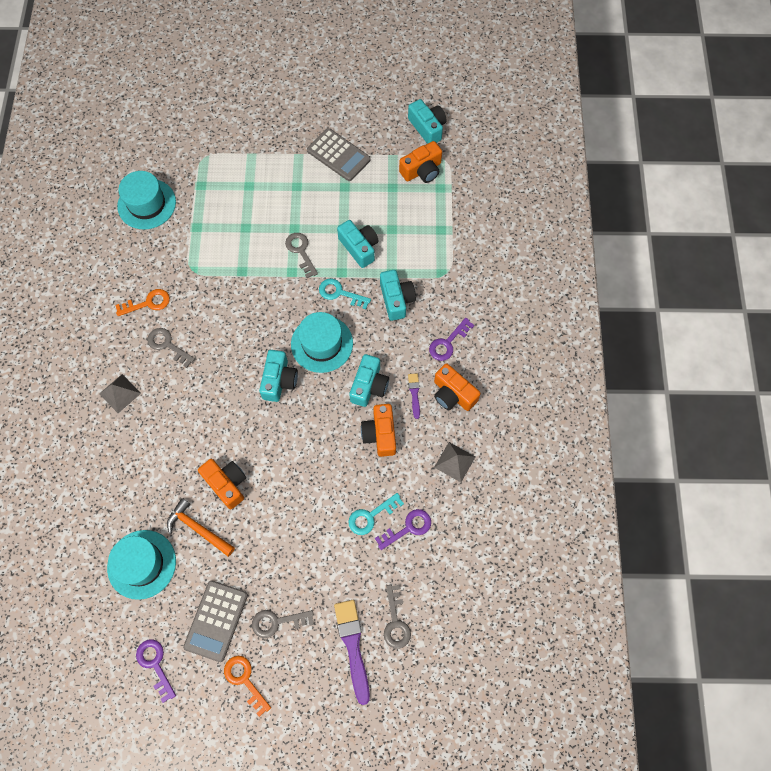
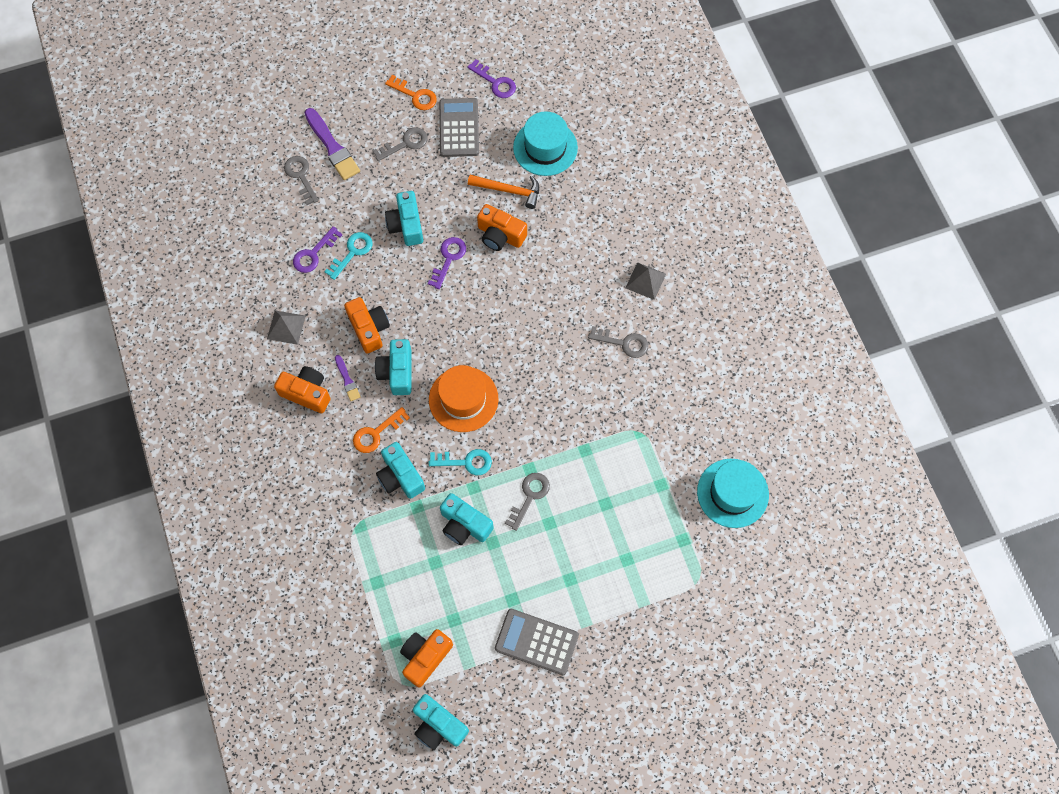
camera: 160 degrees right, 0 degrees up
(148, 303) = (667, 379): orange key -> orange key (376, 433)
(279, 380) = (492, 346): turquoise camera -> turquoise camera (406, 225)
(301, 251) = (529, 496): grey key -> grey key turned 105 degrees counterclockwise
(322, 344) = (463, 399): turquoise hat -> orange hat
(448, 343) = (328, 446): purple key -> purple key (448, 259)

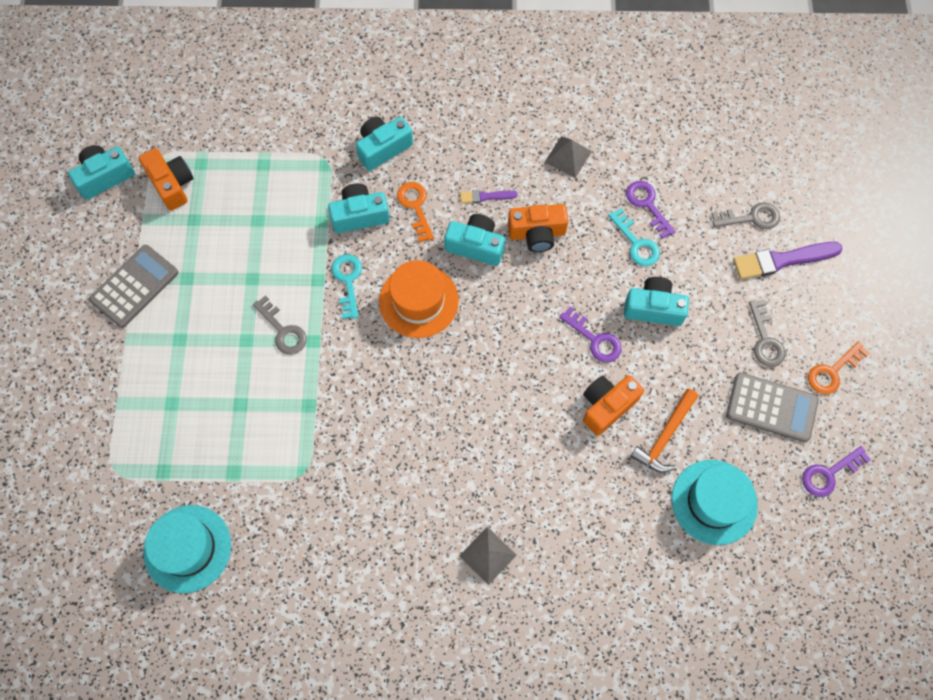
camera: 110 degrees right, 0 degrees up
(307, 393) = (485, 156): orange camera -> none
(464, 525) = (282, 259): turquoise camera -> turquoise camera (383, 148)
(466, 462) = (348, 281): turquoise key -> turquoise key turned 150 degrees clockwise
(623, 343) = (417, 496): grey key -> none

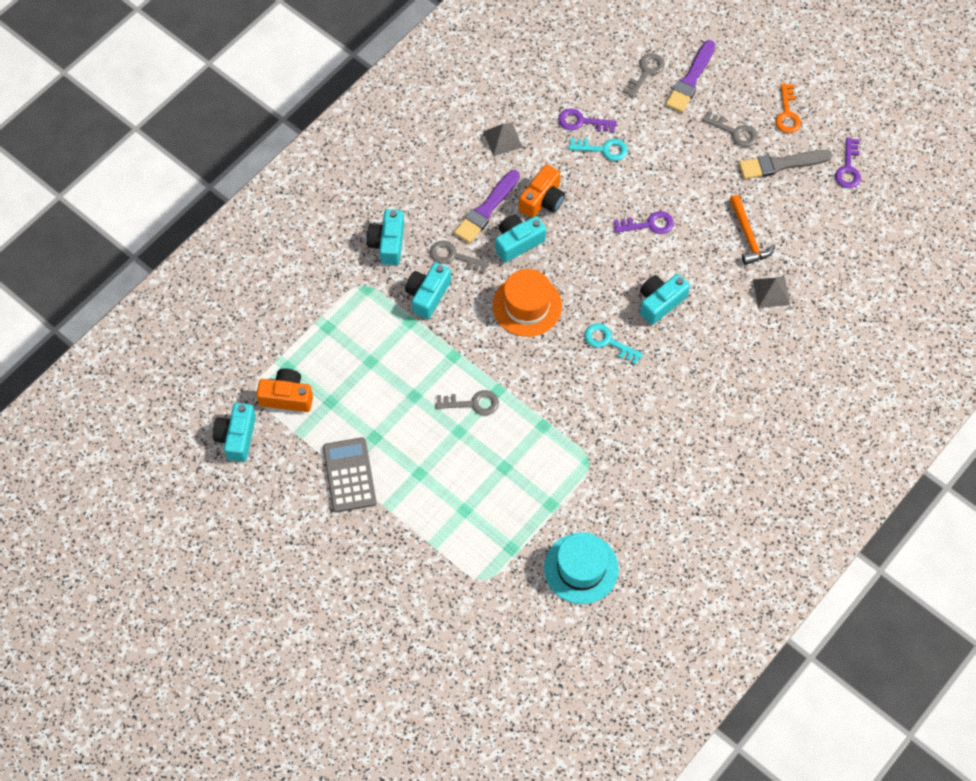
camera: 50 degrees left, 5 degrees down
(348, 281) = (472, 337): turquoise key -> turquoise key (608, 342)
(415, 207) = (453, 257): orange key -> grey key
(485, 196) = (486, 209): purple brush -> purple brush, size x1.89
(487, 555) = (738, 393): grey pyramid -> grey pyramid (771, 292)
(607, 406) = (700, 252): orange camera -> none
(653, 308) = (657, 175): turquoise camera -> turquoise camera (660, 302)
(714, 502) = (812, 242): turquoise hat -> none
(771, 407) = (781, 164): grey calculator -> grey brush

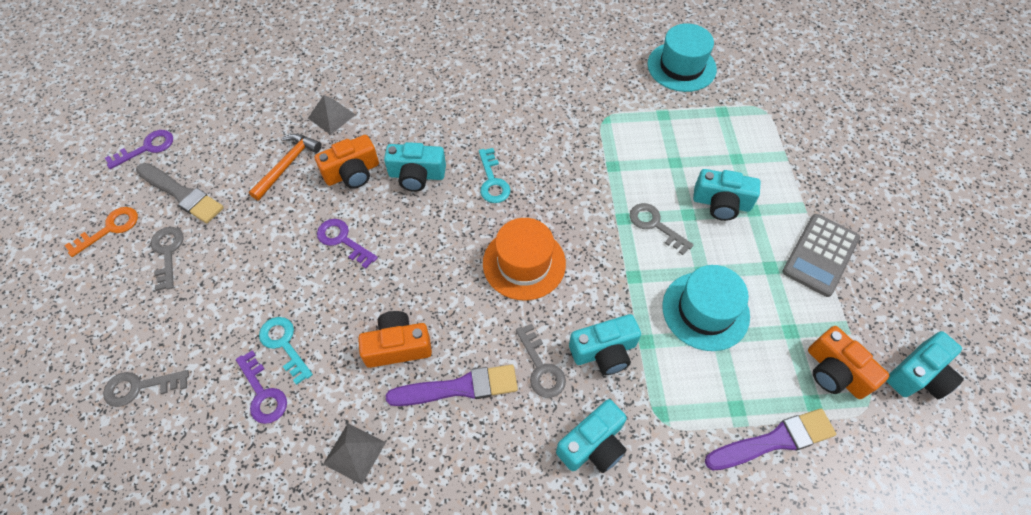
camera: 135 degrees left, 5 degrees down
(391, 370) = (705, 310): none -> turquoise hat
(518, 242) = (467, 326): turquoise camera -> turquoise camera (721, 203)
(690, 79) = (120, 338): purple brush -> purple brush (774, 441)
(701, 267) = (352, 173): none -> orange camera

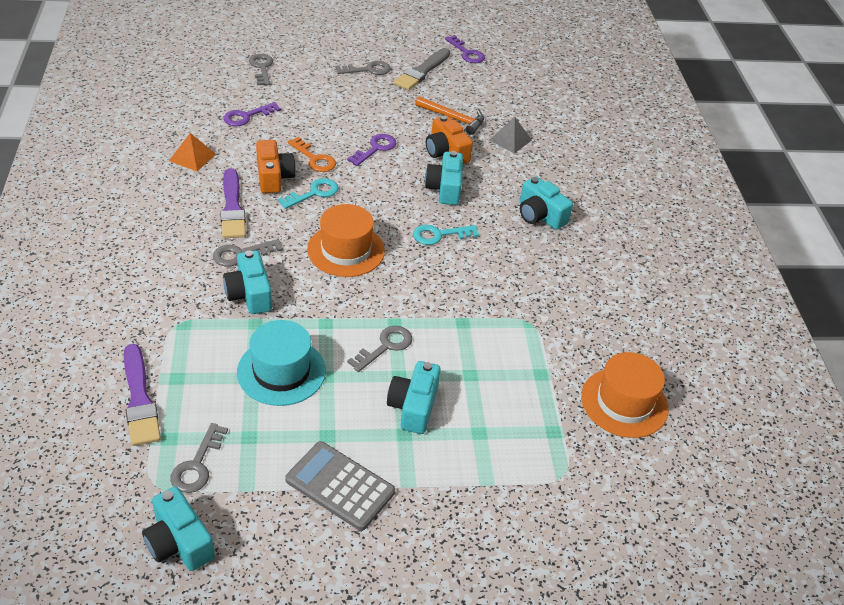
camera: 85 degrees right, 15 degrees down
(110, 229) = (390, 45): orange key -> orange key (314, 159)
(284, 344) = (284, 124): turquoise key -> turquoise key (314, 193)
(354, 453) = (192, 157): grey pyramid -> orange pyramid
(593, 444) = (167, 279): turquoise camera -> turquoise camera (540, 215)
(681, 66) = (624, 402): turquoise hat -> orange hat
(835, 372) = (197, 465): orange camera -> grey key

